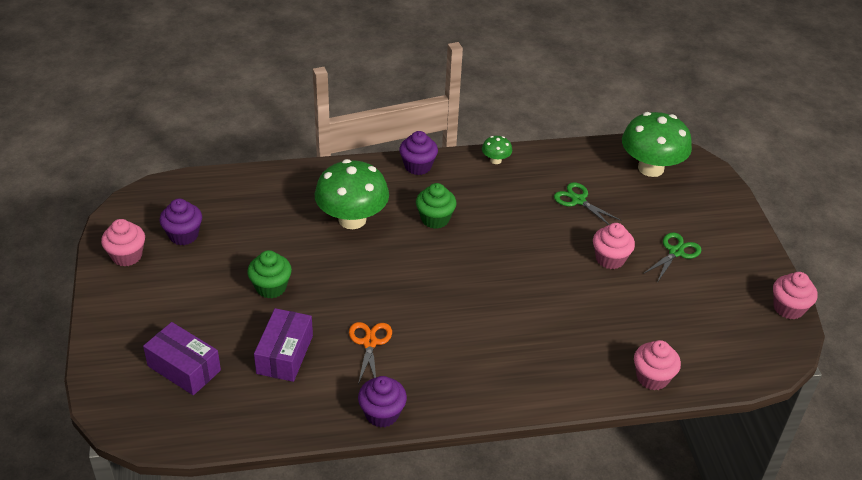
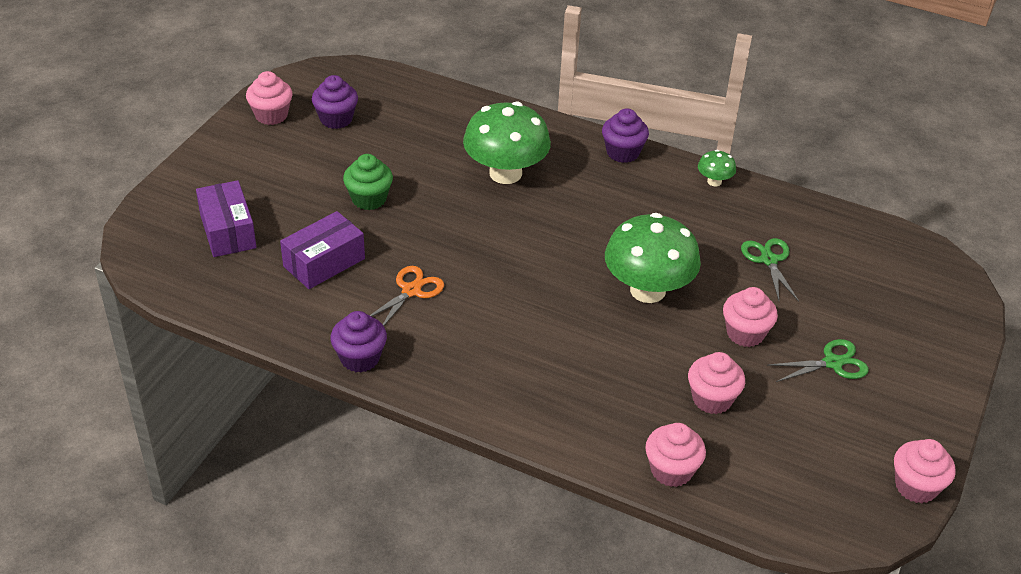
camera: 35 degrees right, 0 degrees up
(435, 219) = (590, 209): green cupcake -> none
(631, 315) = (712, 399): none -> pink cupcake
(651, 168) = (893, 265): green mushroom -> green mushroom (647, 290)

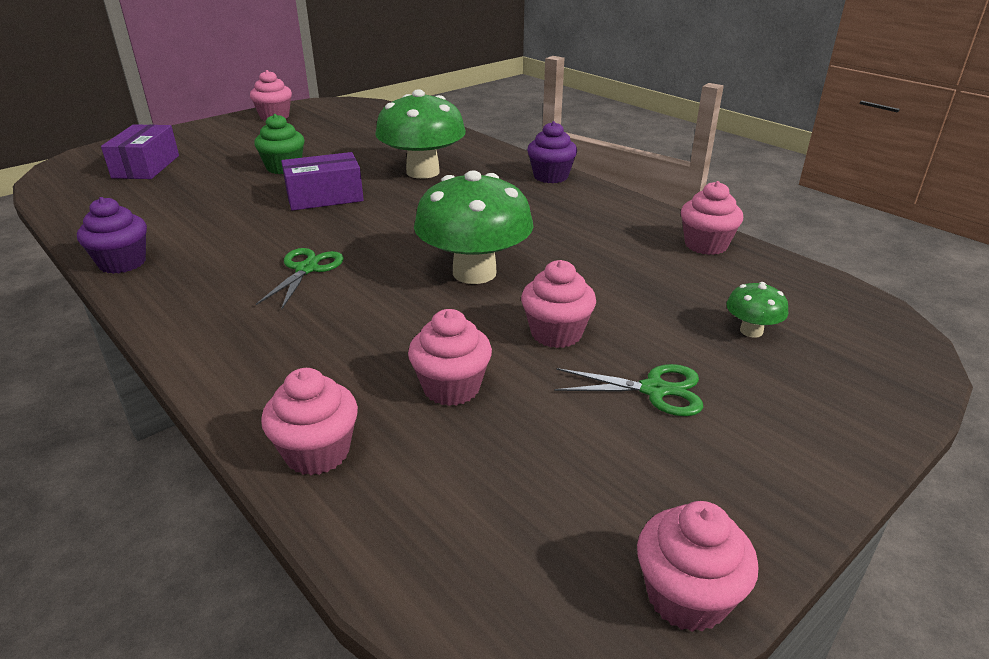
camera: 25 degrees right, 10 degrees down
(324, 262) = (191, 196): purple box -> purple box (325, 197)
(336, 119) = (320, 125): purple cupcake -> none
(411, 291) = (237, 227): orange scissors -> none
(714, 181) = (630, 208): green mushroom -> green mushroom (751, 331)
(769, 260) = (643, 276): green scissors -> green scissors (306, 269)
(794, 212) = (706, 245): none -> pink cupcake

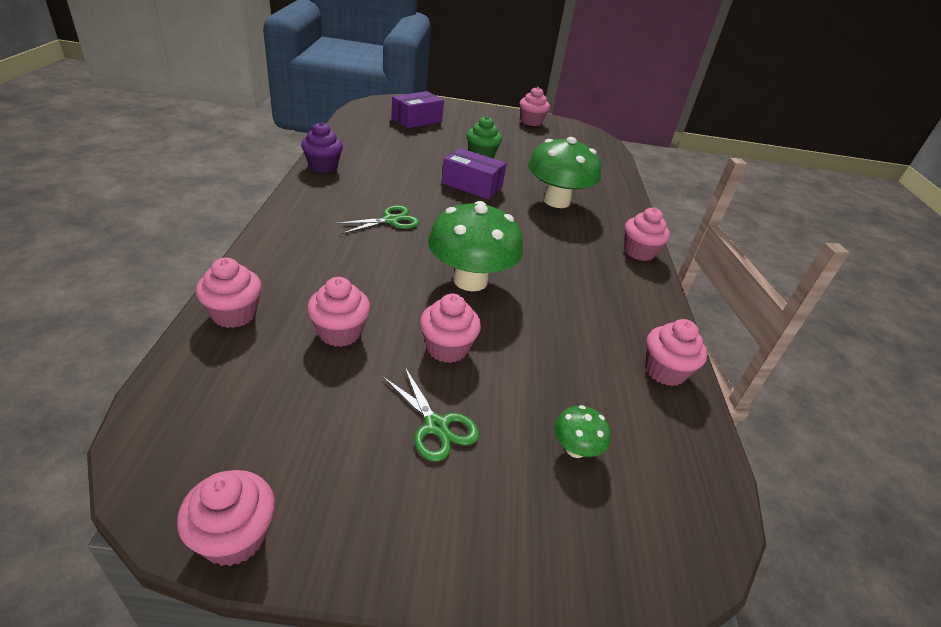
camera: 40 degrees right, 5 degrees up
(551, 176) = (639, 252): purple cupcake -> pink cupcake

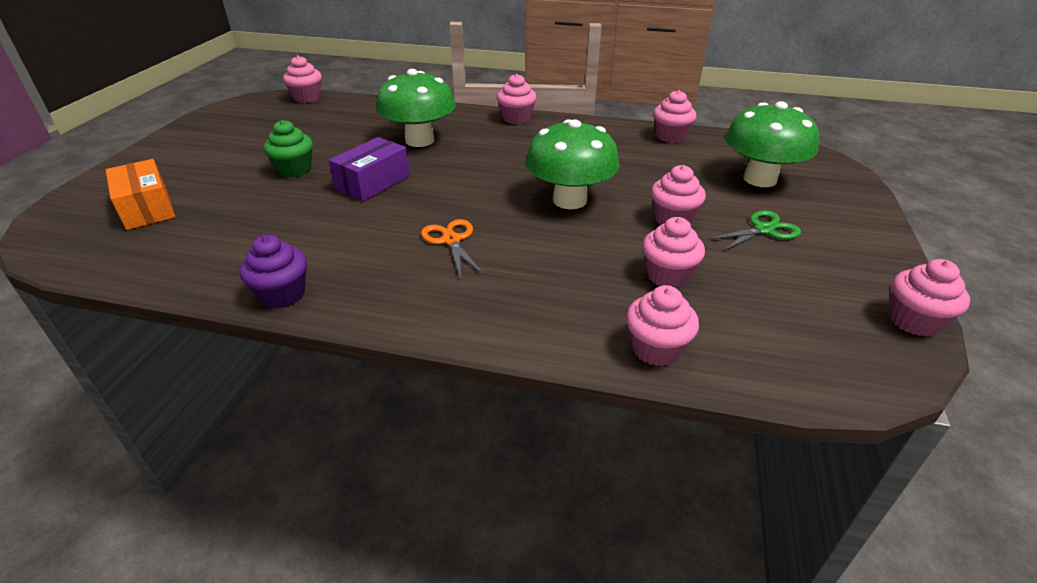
camera: 75 degrees left, 0 degrees up
(391, 220) = (451, 240): green scissors -> orange scissors
(417, 120) = (147, 208): purple box -> orange box
(531, 122) = (205, 128): pink cupcake -> pink cupcake (307, 98)
(575, 449) = (760, 179): green mushroom -> green mushroom, size x2.24

